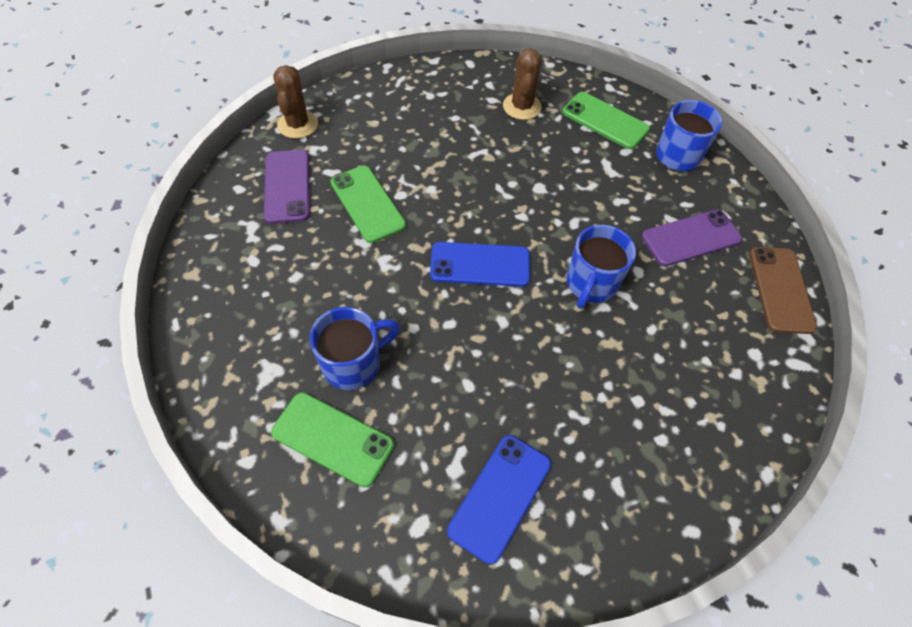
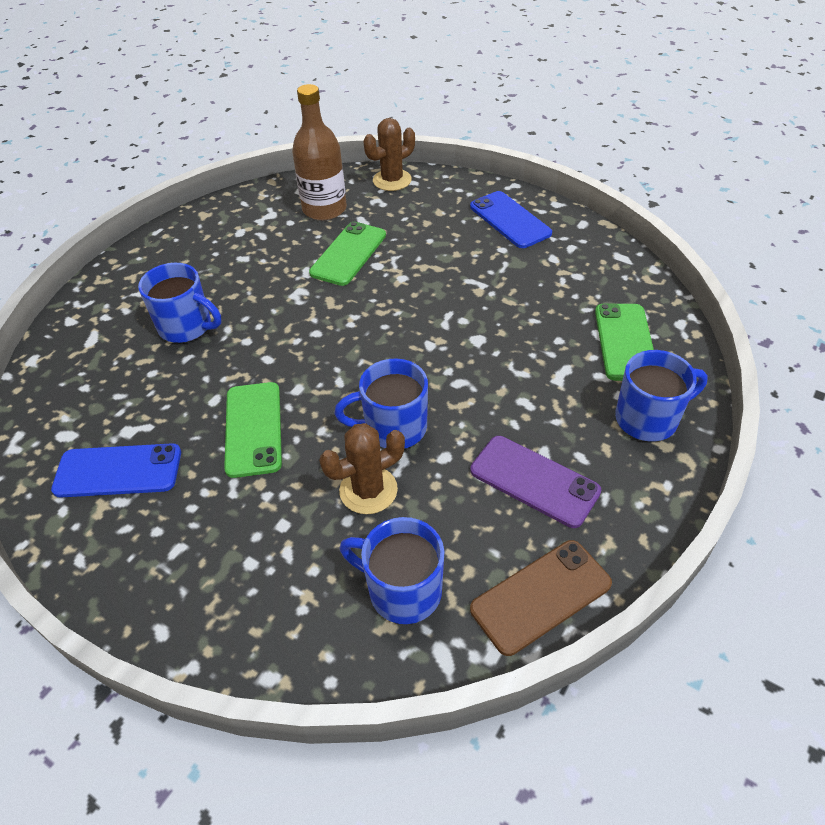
camera: 60 degrees right, 10 degrees down
(287, 186) = (324, 209): purple phone -> brown bottle
(333, 438) = (113, 351): green phone -> green phone (254, 429)
(480, 265) = (346, 346): blue phone -> blue phone (509, 220)
(522, 107) = (569, 280): brown cactus -> brown cactus (368, 490)
(738, 358) = (402, 590): none -> blue mug

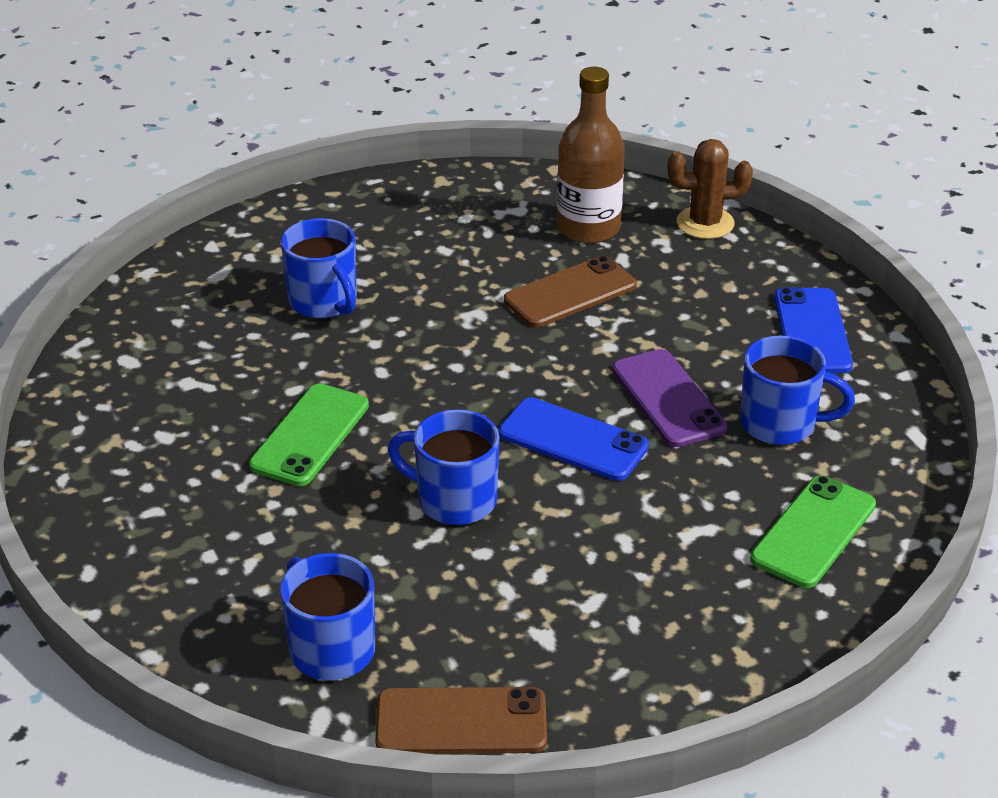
camera: 30 degrees right, 10 degrees down
(118, 471) = (152, 416): blue phone -> blue phone (573, 440)
(348, 254) = (570, 293): green phone -> brown phone
(368, 490) = (375, 546): brown cactus -> none
(534, 481) = (557, 620): purple phone -> purple phone (668, 399)
(648, 419) = (753, 622): blue mug -> blue mug (780, 424)

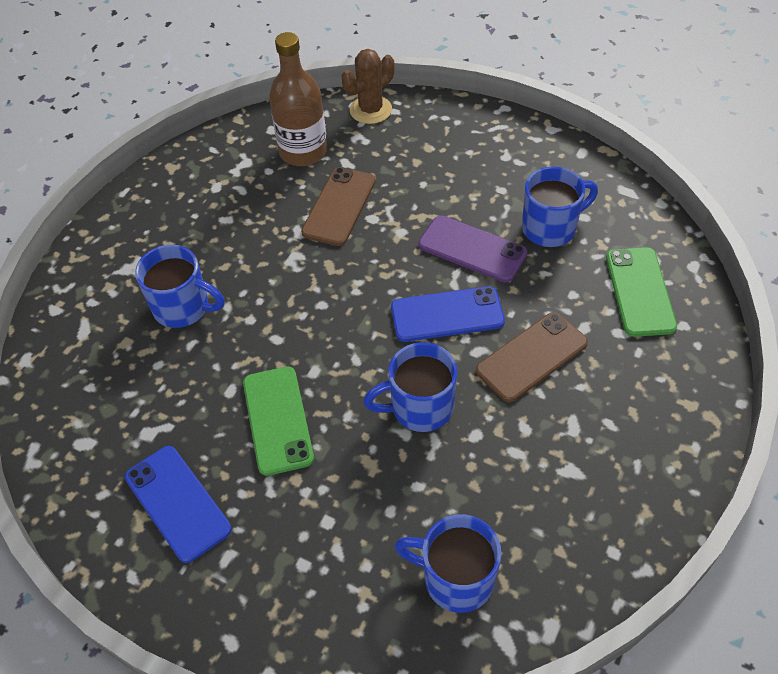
camera: 35 degrees left, 15 degrees up
(461, 722) = (587, 572): brown phone -> brown phone (531, 357)
(812, 331) = (504, 153): blue phone -> blue phone (177, 503)

